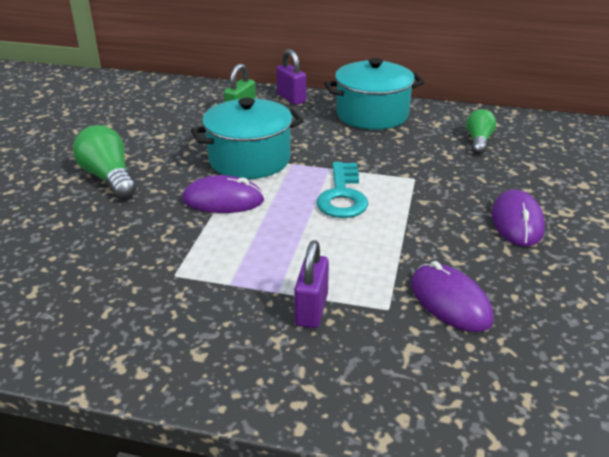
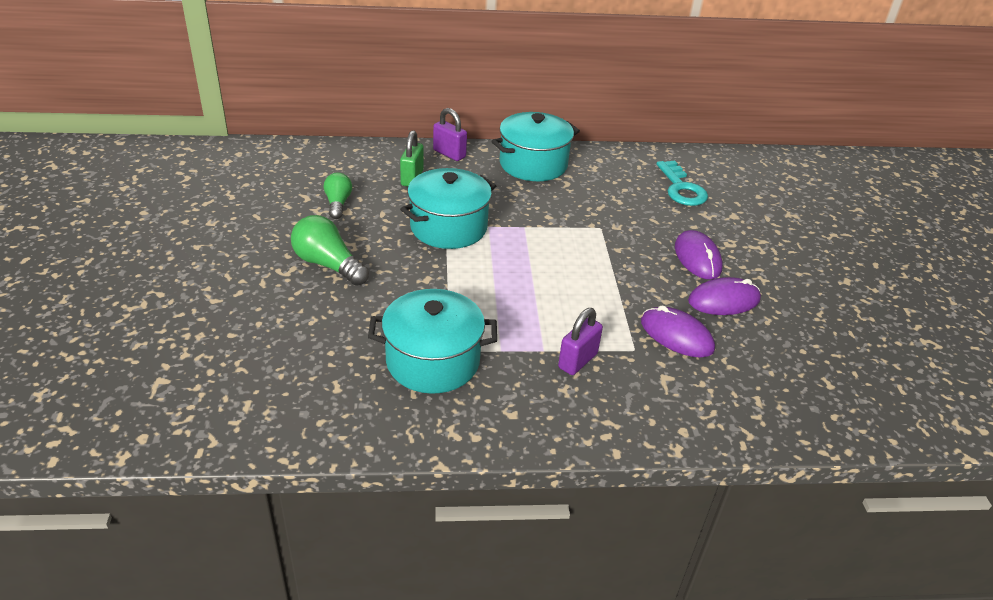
camera: 20 degrees left, 5 degrees up
(148, 283) = (433, 361): none -> turquoise pot
(223, 200) = (449, 272): purple mouse -> purple mouse (723, 300)
(311, 310) = (578, 361): purple padlock -> purple padlock turned 45 degrees clockwise
(342, 196) = (549, 253): turquoise key -> turquoise key (681, 188)
(478, 141) = (636, 182): green light bulb -> green light bulb (338, 203)

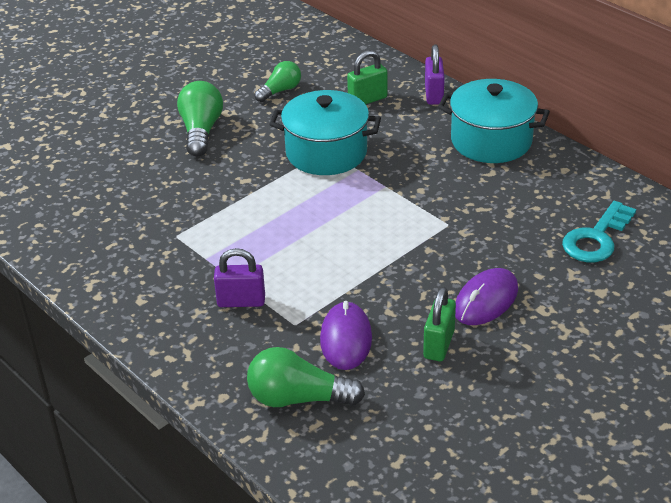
camera: 55 degrees right, 0 degrees up
(433, 361) = (154, 235): turquoise pot -> none
(721, 393) = (298, 398): none -> green light bulb
(723, 300) = (439, 345): purple mouse -> green padlock

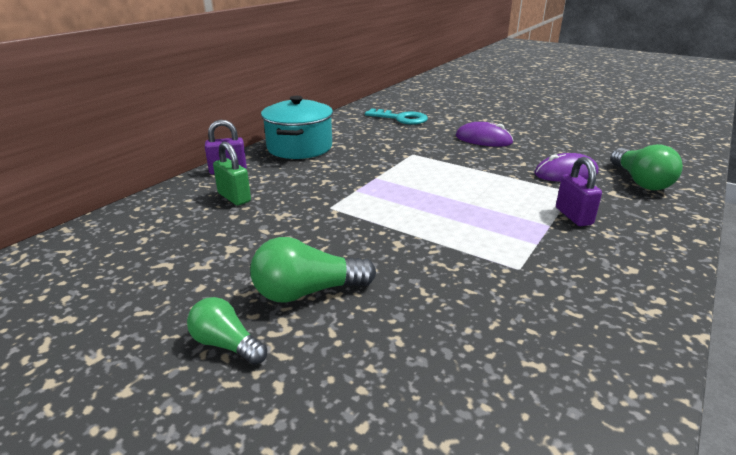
camera: 105 degrees left, 10 degrees down
(280, 91) = (210, 248): green light bulb -> green light bulb (226, 344)
(326, 152) = (333, 207): turquoise pot -> none
(439, 345) = (537, 148): green padlock -> none

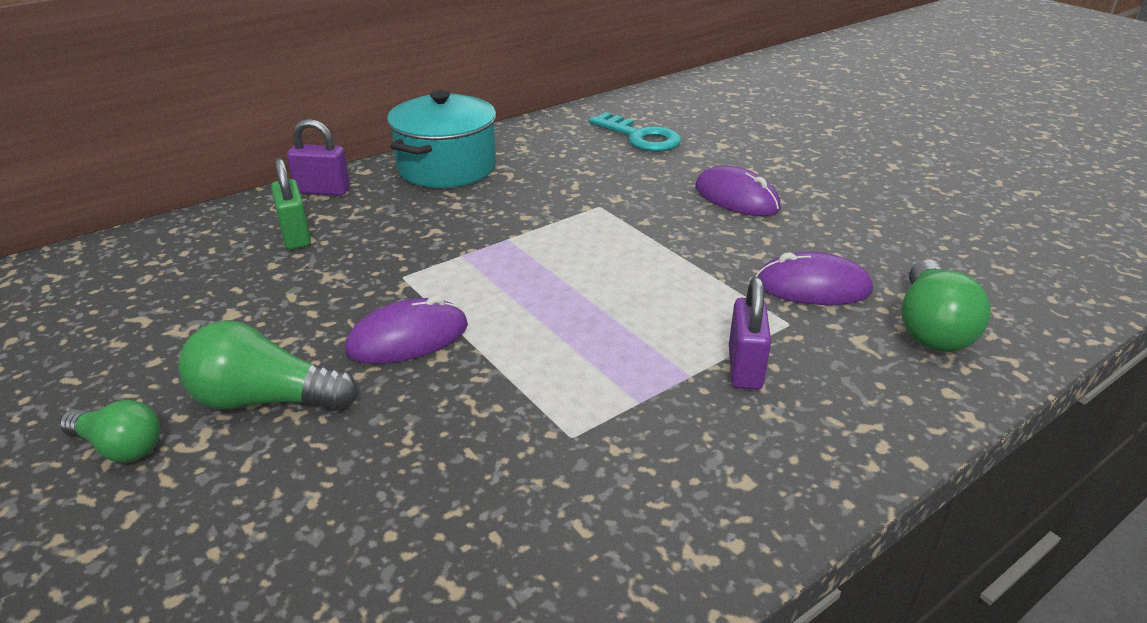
camera: 20 degrees right, 5 degrees up
(226, 344) = (119, 447): green light bulb -> green light bulb turned 150 degrees clockwise
(367, 238) = (408, 338): none -> purple mouse

